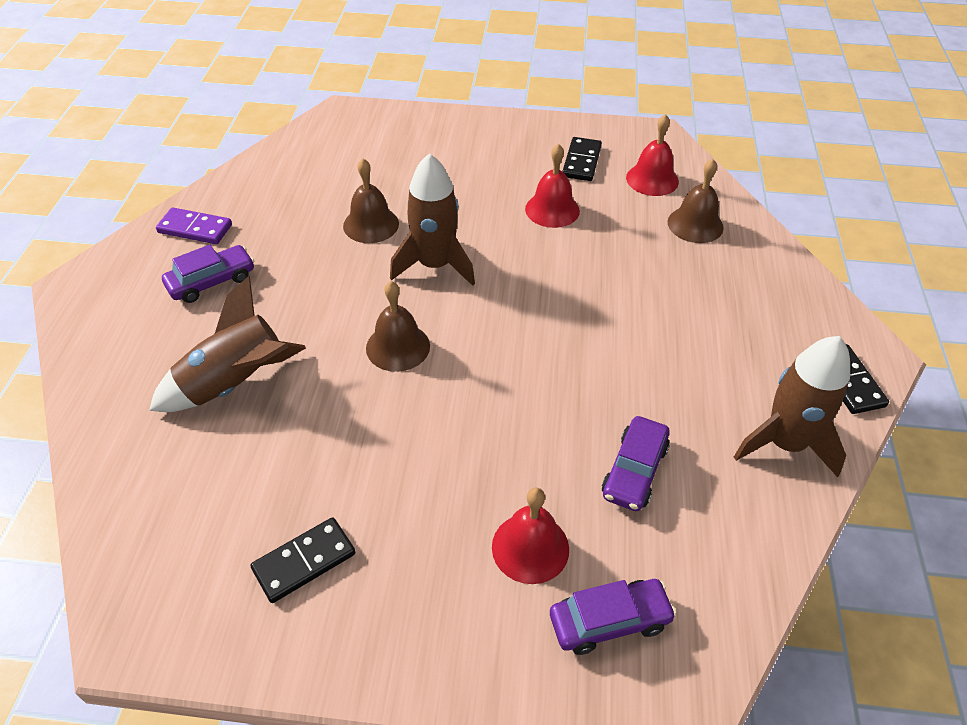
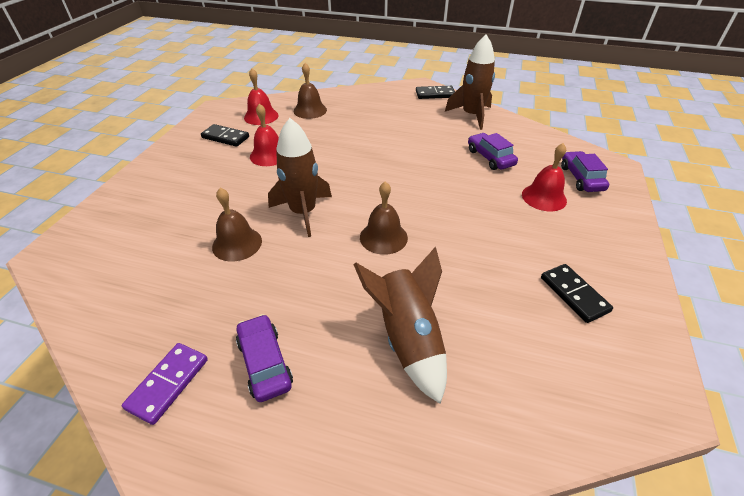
camera: 80 degrees left, 5 degrees down
(634, 471) = (490, 158): purple car -> purple car turned 150 degrees counterclockwise

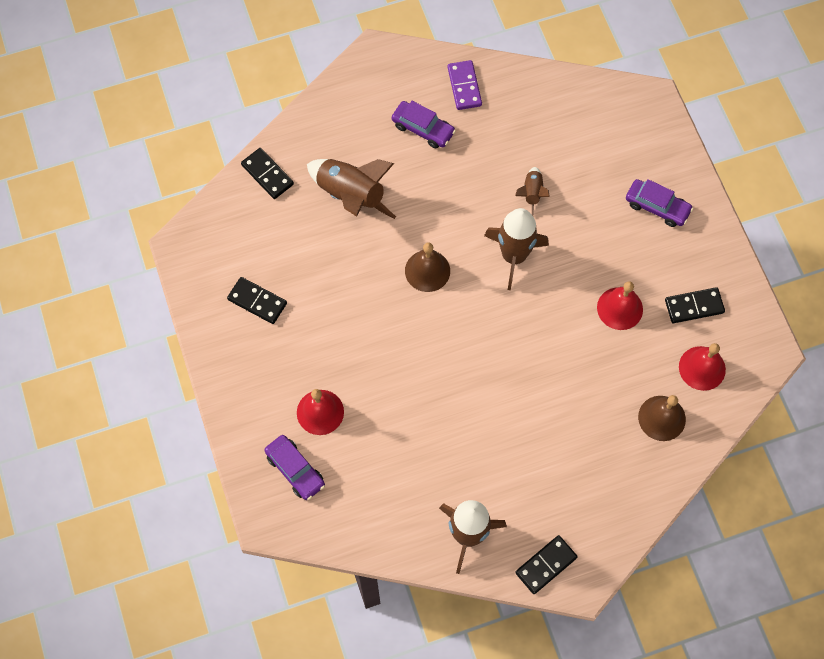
camera: 145 degrees right, 25 degrees up
(237, 243) = (532, 193): brown bell -> brown rocket
(490, 158) = (400, 450): purple car -> purple car (657, 207)
(502, 429) = (267, 175): none -> black domino

